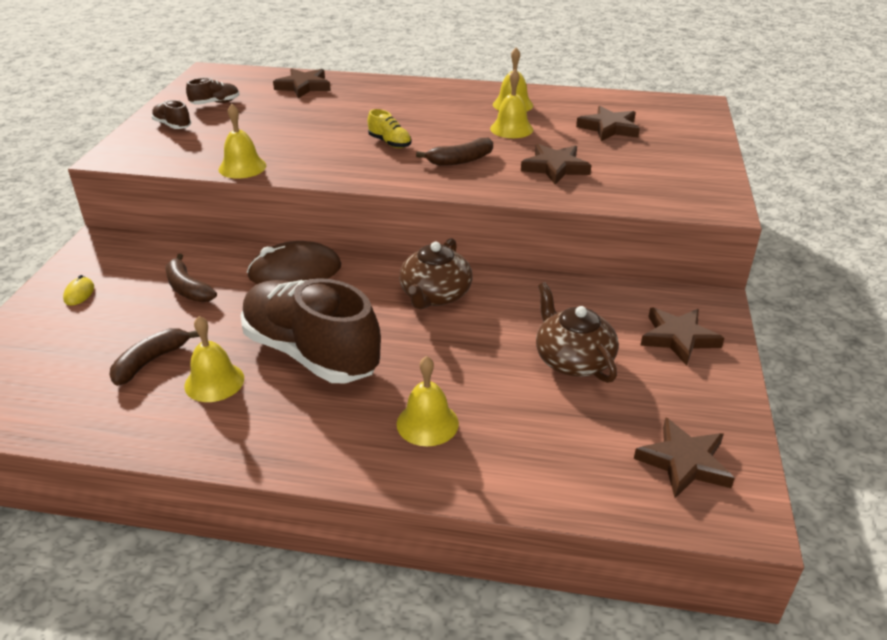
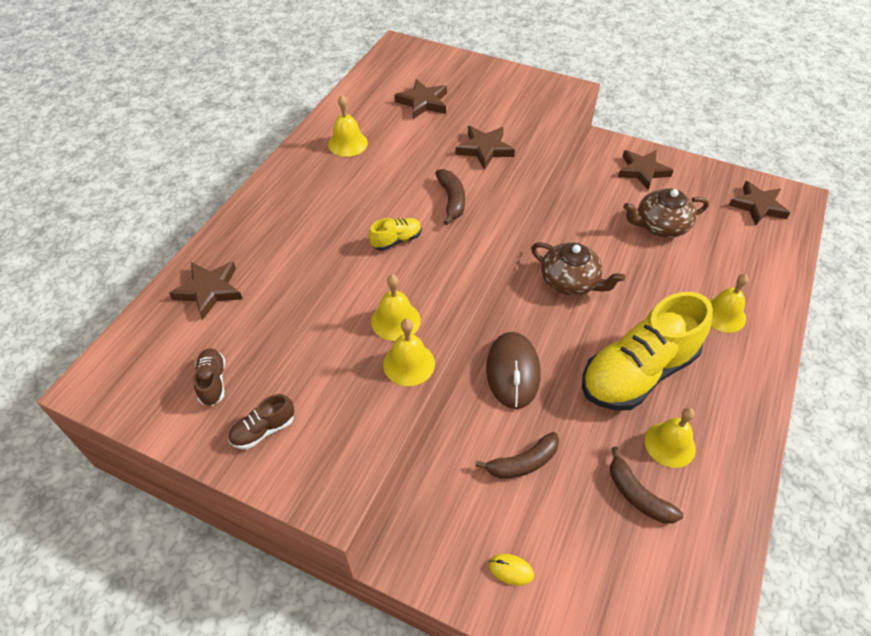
camera: 75 degrees left, 15 degrees up
(311, 353) = (637, 373): brown shoe -> yellow shoe
(511, 129) = (400, 156): yellow bell -> yellow bell (395, 320)

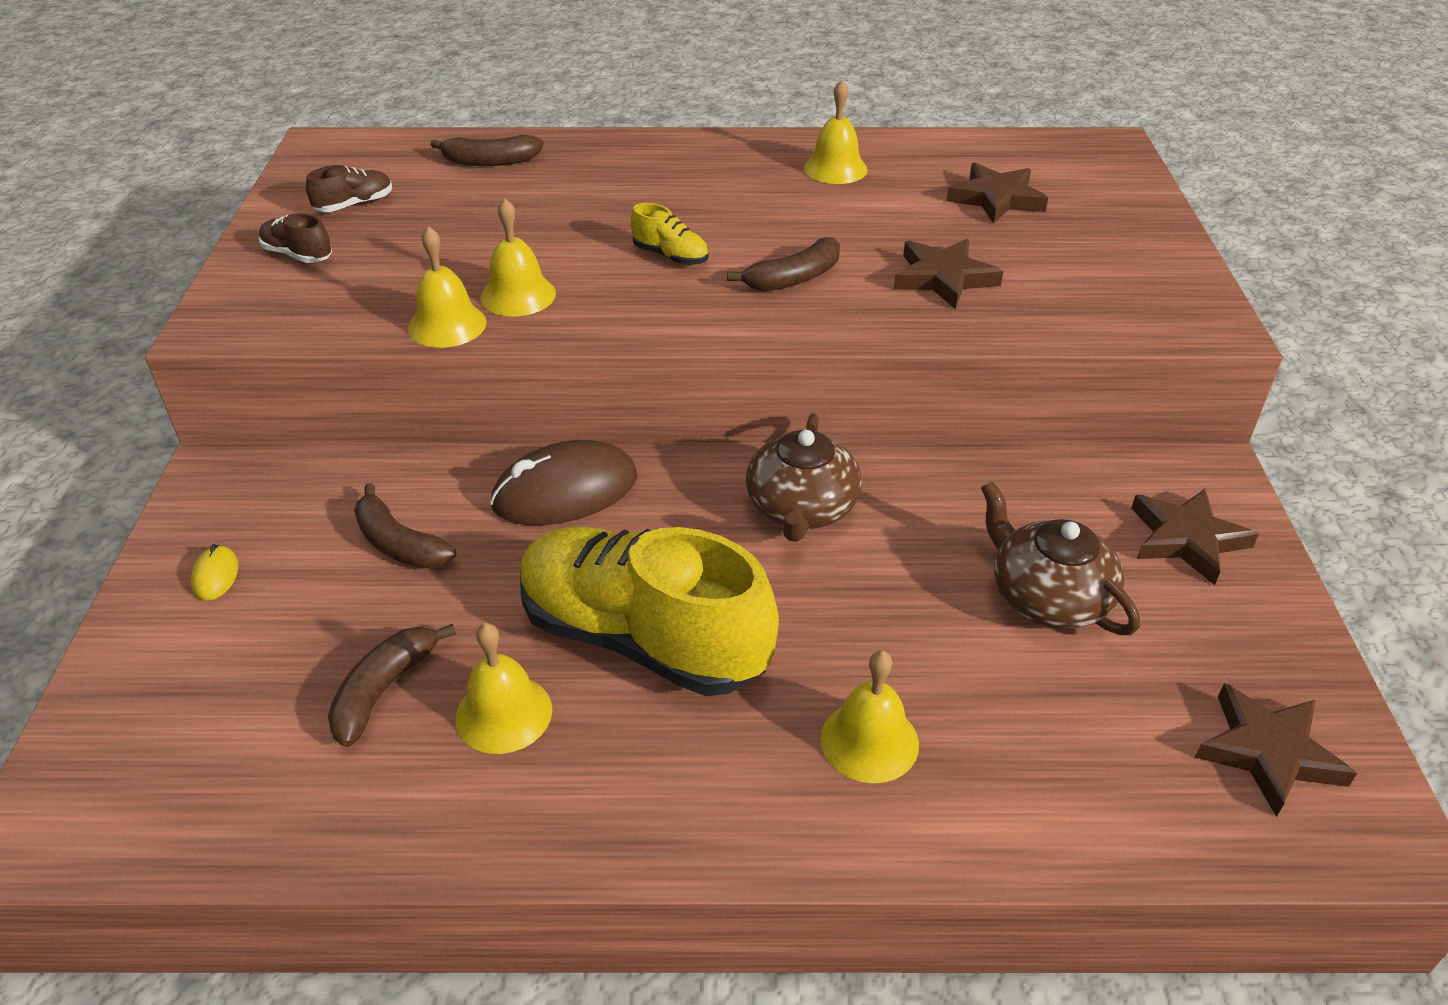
camera: 65 degrees right, 10 degrees down
(209, 290) = (490, 162): brown star -> brown banana

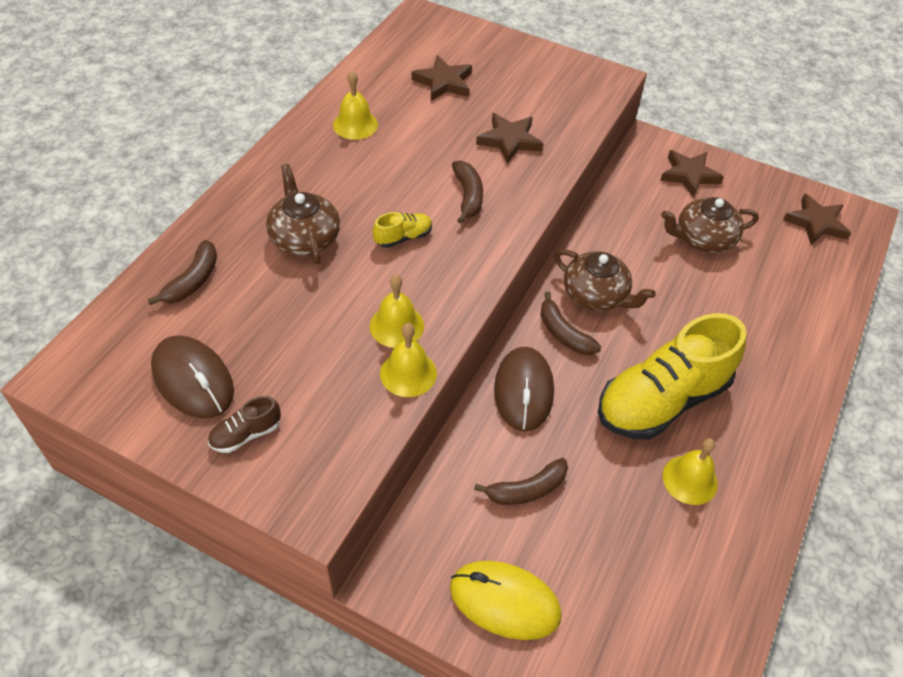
camera: 65 degrees left, 10 degrees up
(216, 575) = (504, 601): yellow mouse -> yellow mouse, size x2.30
(355, 205) = (193, 380): brown shoe -> brown mouse
(384, 690) = (649, 531): brown banana -> brown banana (564, 333)
(610, 198) = (304, 237): none -> brown teapot
(869, 741) = (764, 342): yellow bell -> none

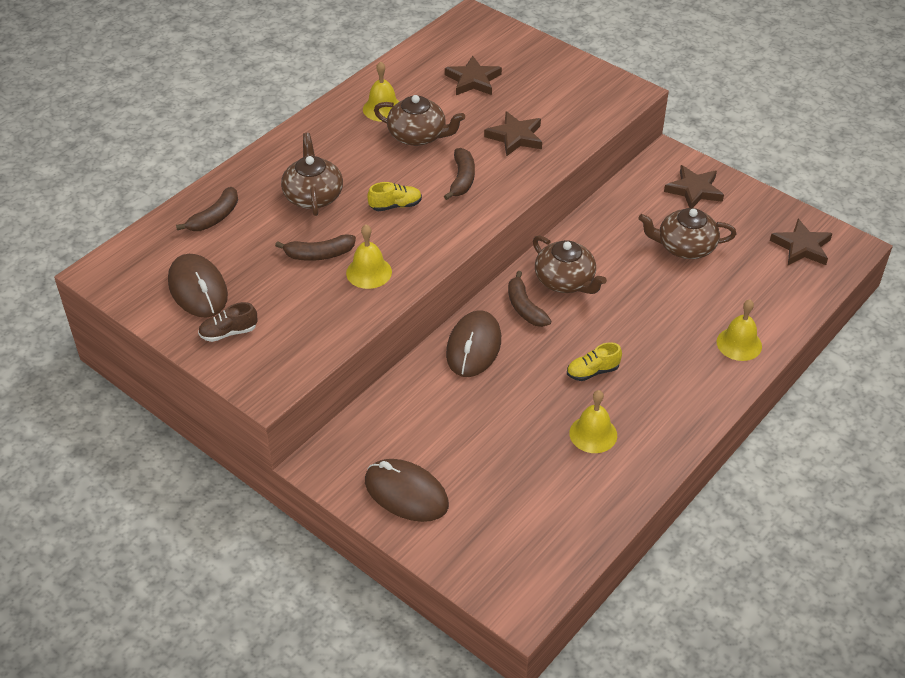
camera: 15 degrees right, 5 degrees down
(403, 151) = (418, 136): none -> brown teapot
(408, 373) = (367, 308): yellow bell -> yellow bell (739, 344)
(504, 601) = (406, 493): yellow mouse -> brown mouse
(527, 489) = (451, 419): brown banana -> brown banana (319, 254)
(662, 400) = (592, 371): yellow shoe -> yellow shoe, size x0.40

